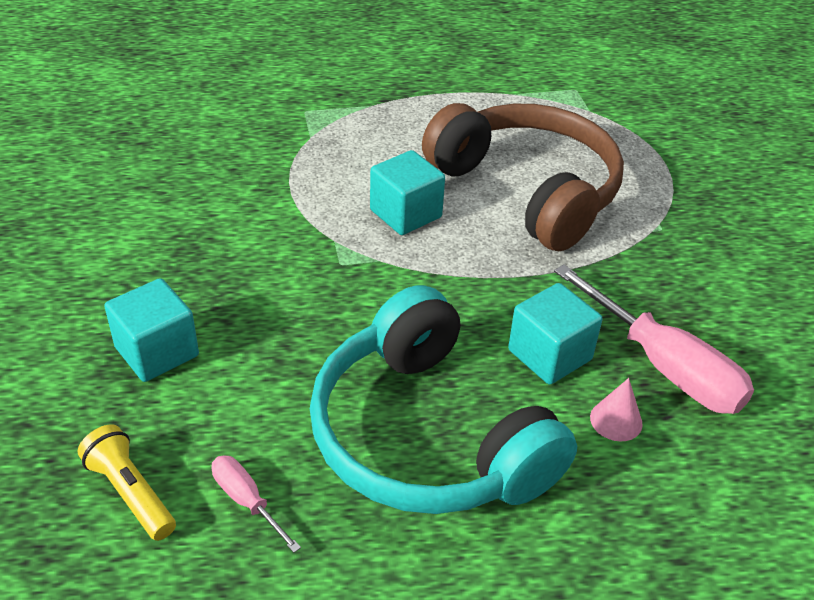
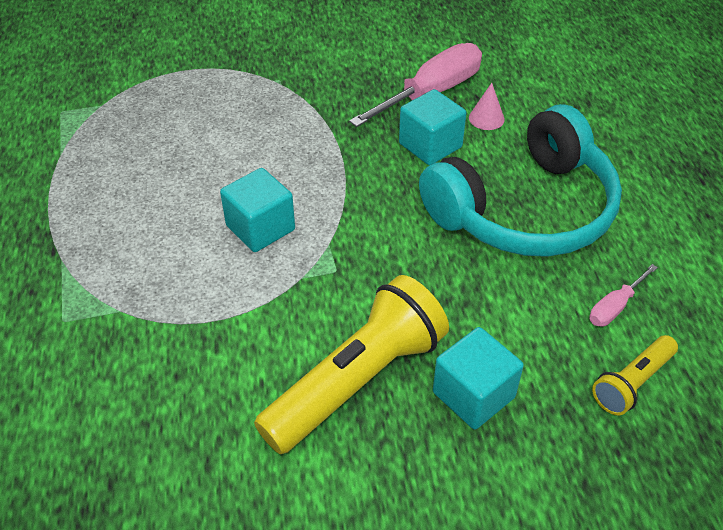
camera: 90 degrees left, 5 degrees up
(197, 272) = (357, 381): none -> yellow flashlight
(527, 190) = (226, 149): brown headphones -> none

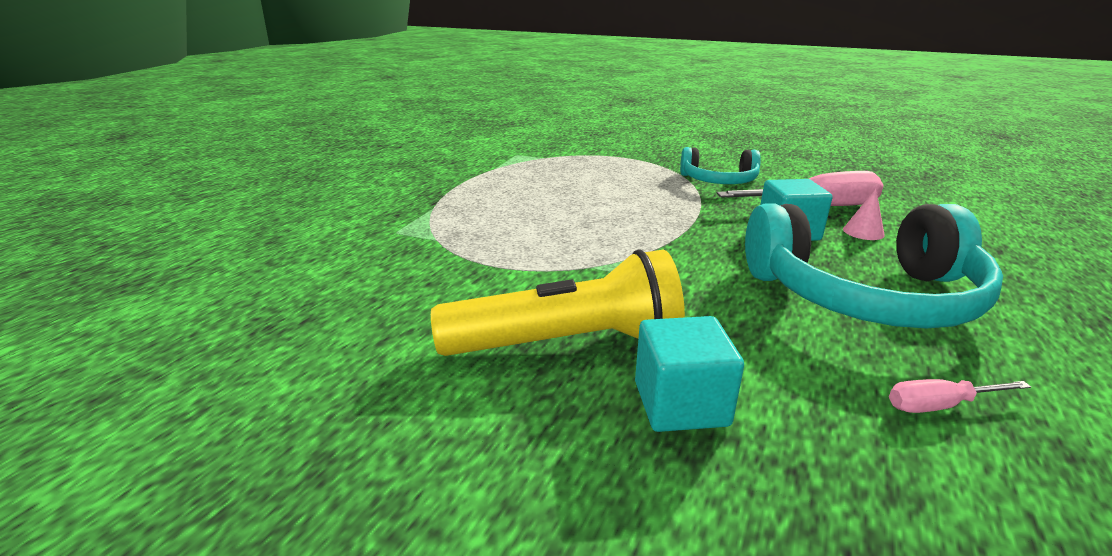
camera: 35 degrees right, 20 degrees down
(260, 228) = (587, 233): turquoise cube -> none
(322, 80) = (718, 181): none -> turquoise headphones
(632, 383) = (922, 488): yellow flashlight -> none

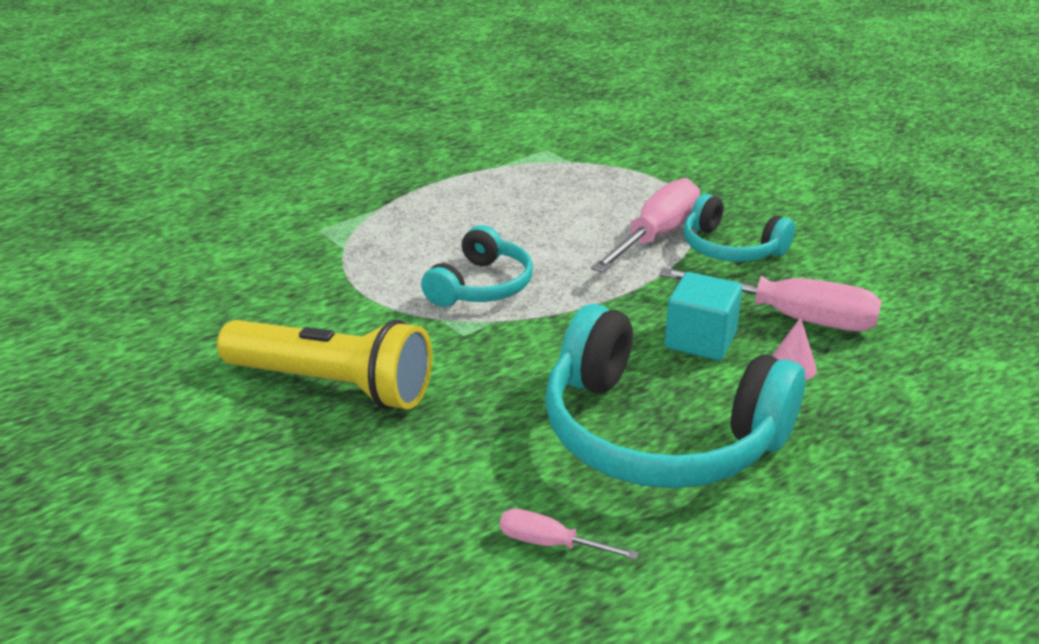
camera: 30 degrees right, 5 degrees up
(589, 237) = (481, 286): none -> turquoise headphones
(663, 183) = (657, 235): none -> pink screwdriver
(681, 403) = (353, 462): turquoise cube -> none

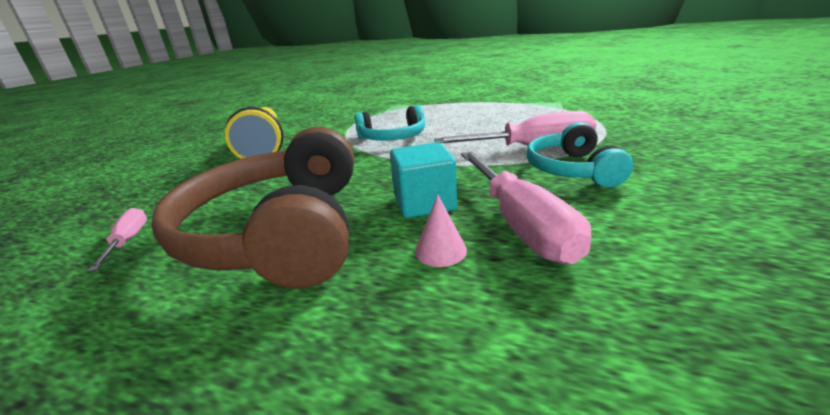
camera: 55 degrees right, 5 degrees down
(659, 433) = (282, 231): turquoise headphones -> brown headphones

